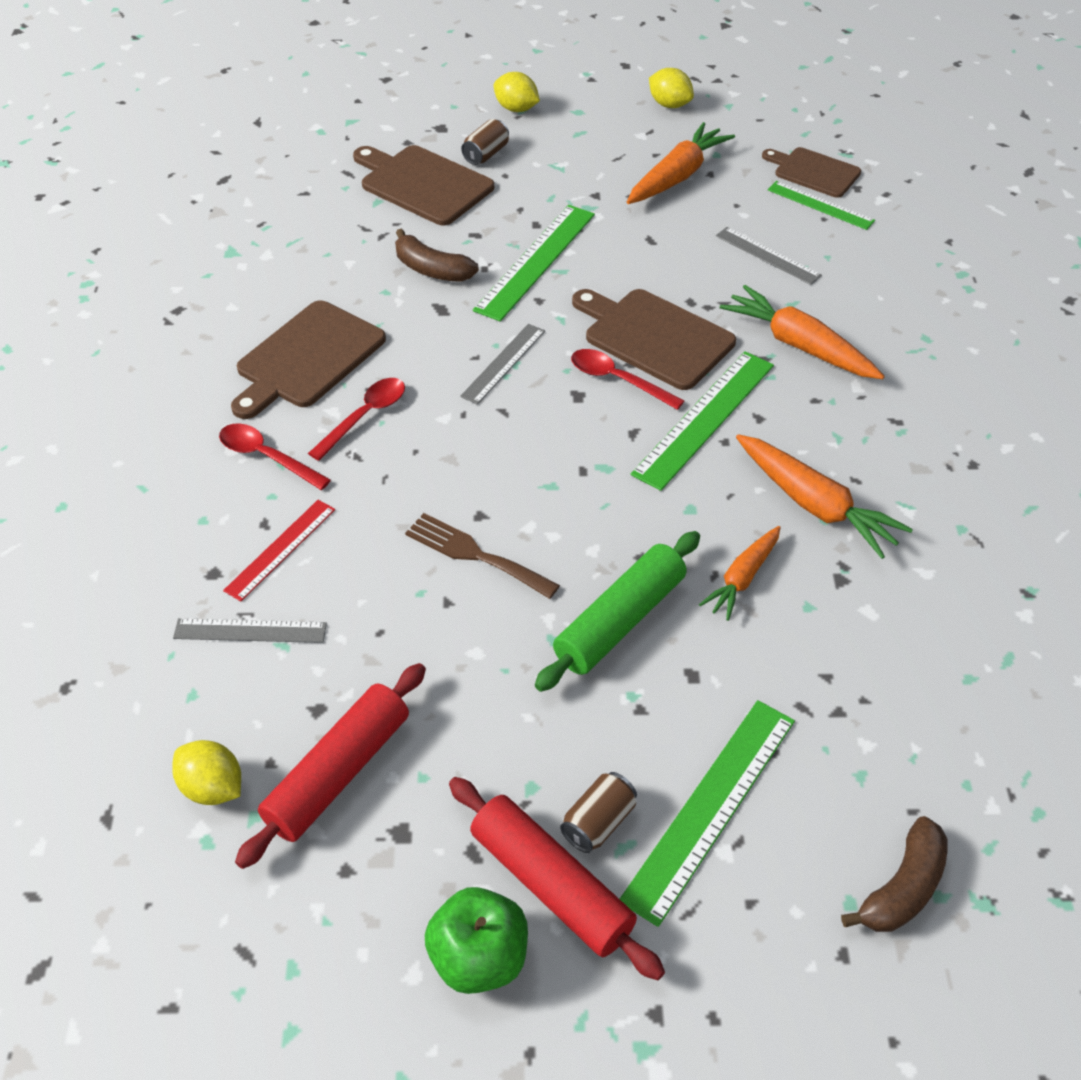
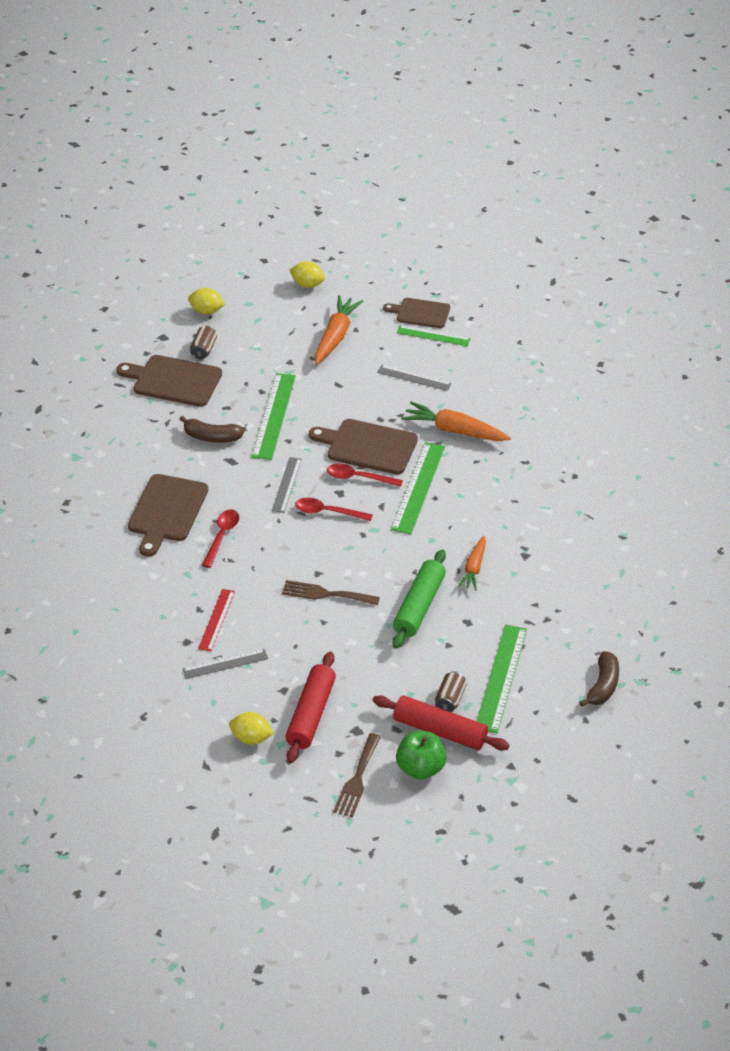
camera: 20 degrees left, 5 degrees down
(266, 457) = (177, 573): red spoon -> red spoon (327, 512)
(351, 940) = (357, 779): none -> brown fork
(815, 505) = (497, 520): orange carrot -> none

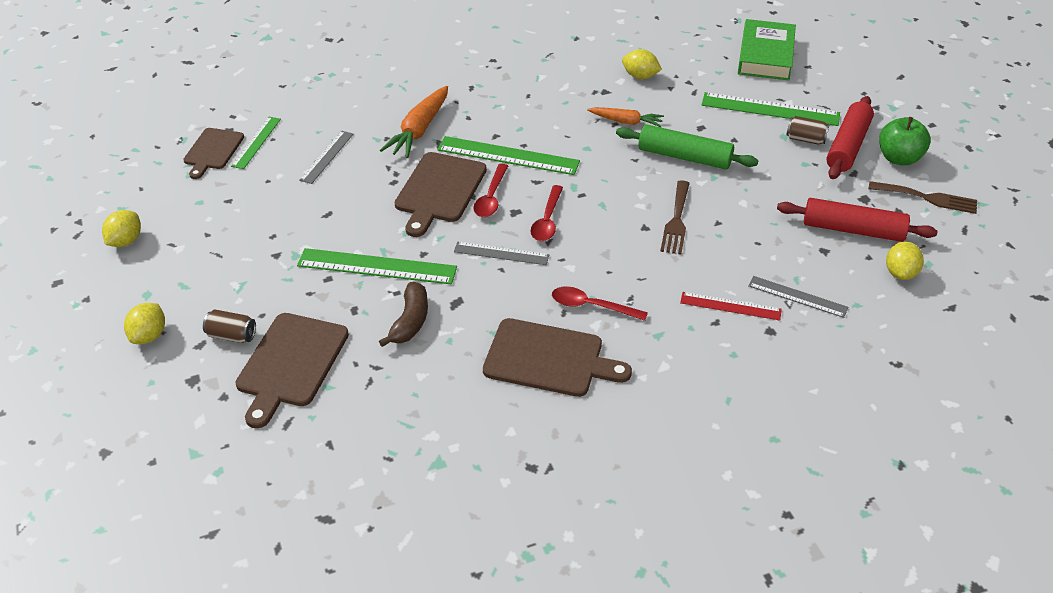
camera: 90 degrees left, 0 degrees up
(225, 664) = (797, 297): grey ruler -> grey ruler turned 45 degrees counterclockwise
(335, 336) = (237, 216): orange carrot -> none
(554, 582) = (640, 76): none -> yellow lemon
(603, 686) = (765, 55): brown banana -> green book

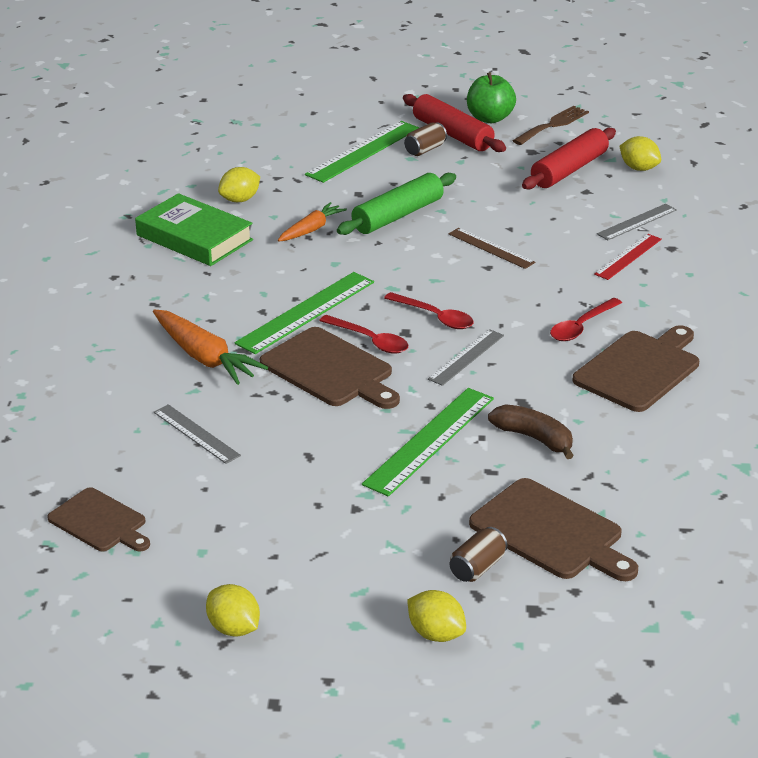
camera: 65 degrees left, 10 degrees down
(256, 142) = (114, 482): green ruler -> none
(676, 221) = (491, 248): brown fork -> brown ruler
(765, 55) = (274, 126): green book -> green book (194, 238)

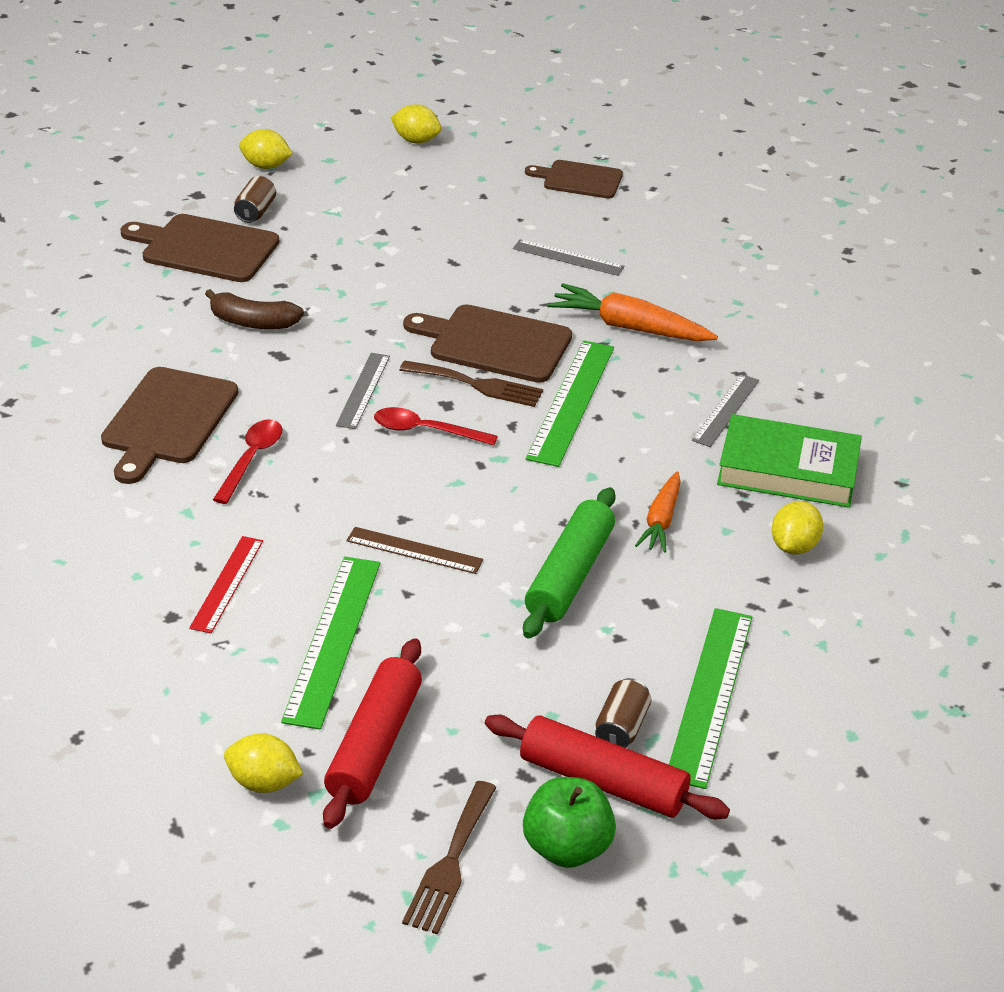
camera: 155 degrees right, 5 degrees up
(370, 341) = (477, 385): red spoon -> brown fork
(430, 441) = (351, 298): green ruler -> green ruler (332, 639)
(637, 222) = (233, 654): grey ruler -> grey ruler (725, 410)

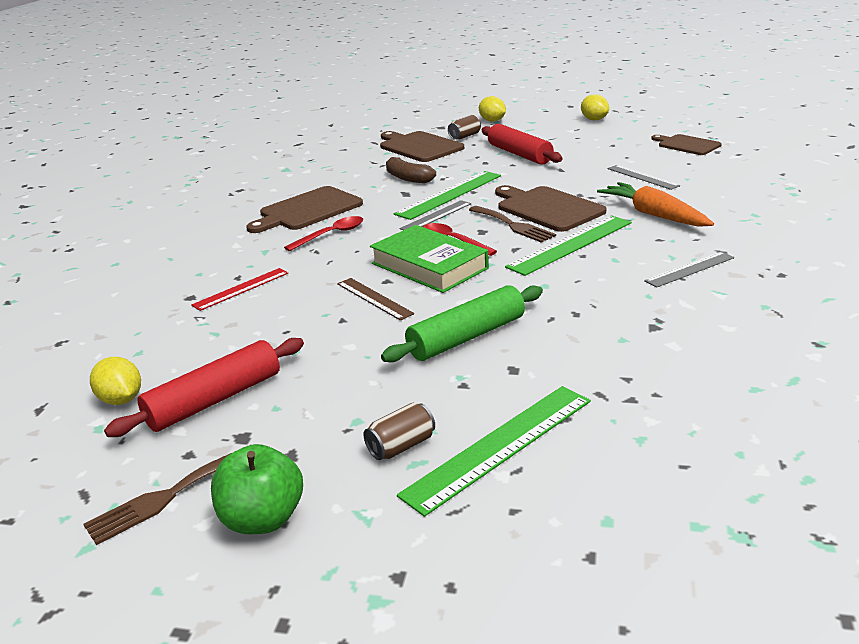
camera: 35 degrees right, 10 degrees down
(332, 639) = (264, 332): green ruler -> green ruler (449, 194)
(603, 782) = (345, 480): red rolling pin -> red rolling pin (519, 154)
(661, 520) = (573, 321): orange carrot -> none
(788, 470) = (713, 313): green book -> green book (429, 266)
(794, 546) = (674, 363): yellow lemon -> none

